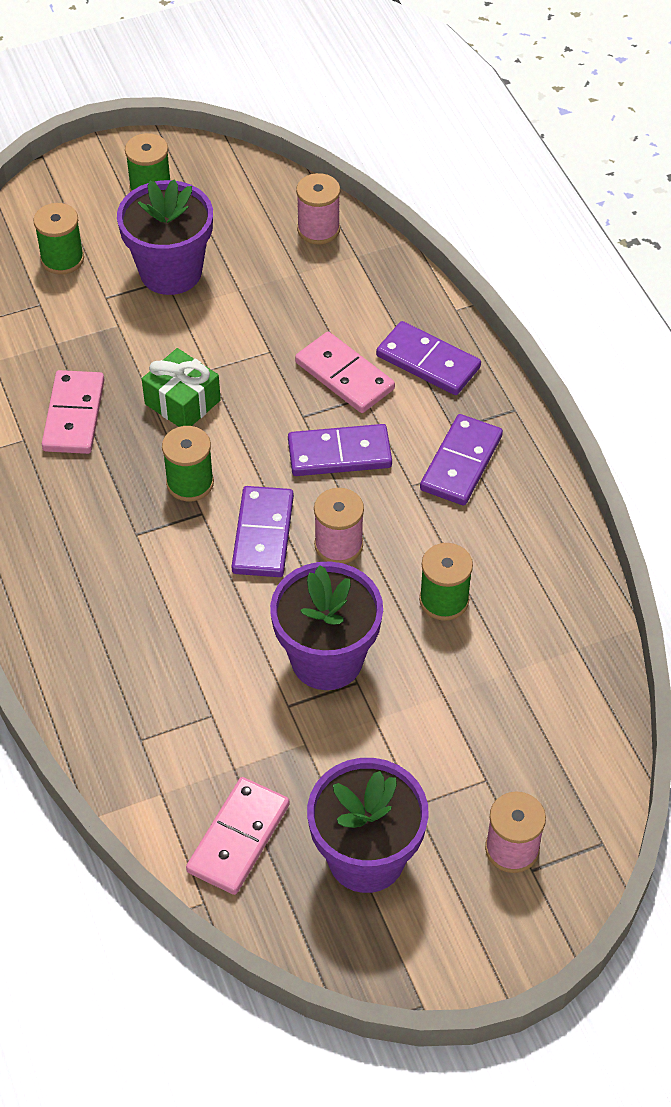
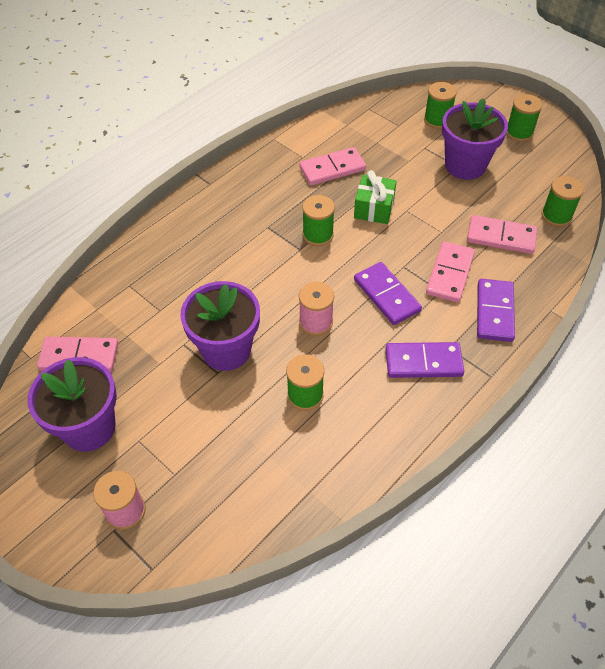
camera: 65 degrees right, 0 degrees up
(262, 534) = (301, 282): purple domino -> none
(317, 298) = (501, 237): none -> pink domino
(318, 229) = (556, 216): pink spool -> green spool

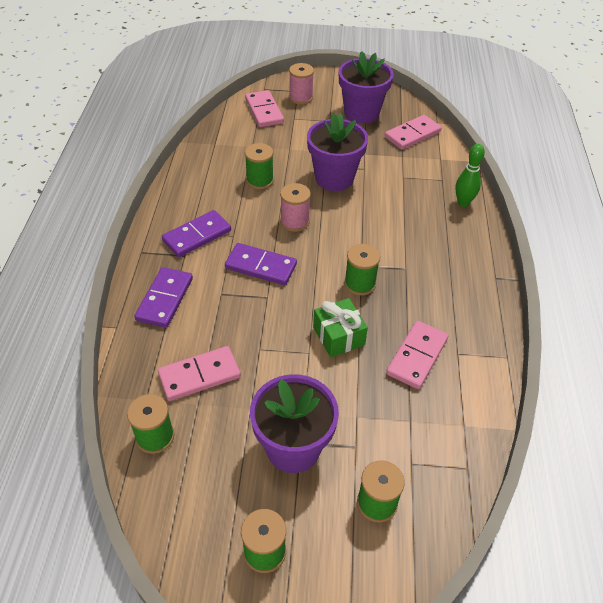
camera: 140 degrees right, 5 degrees down
(145, 252) = (463, 203): none -> green bowling pin
(450, 274) = (223, 311): pink domino -> pink domino (264, 111)
(494, 312) = (165, 299): purple domino -> purple domino turned 45 degrees clockwise

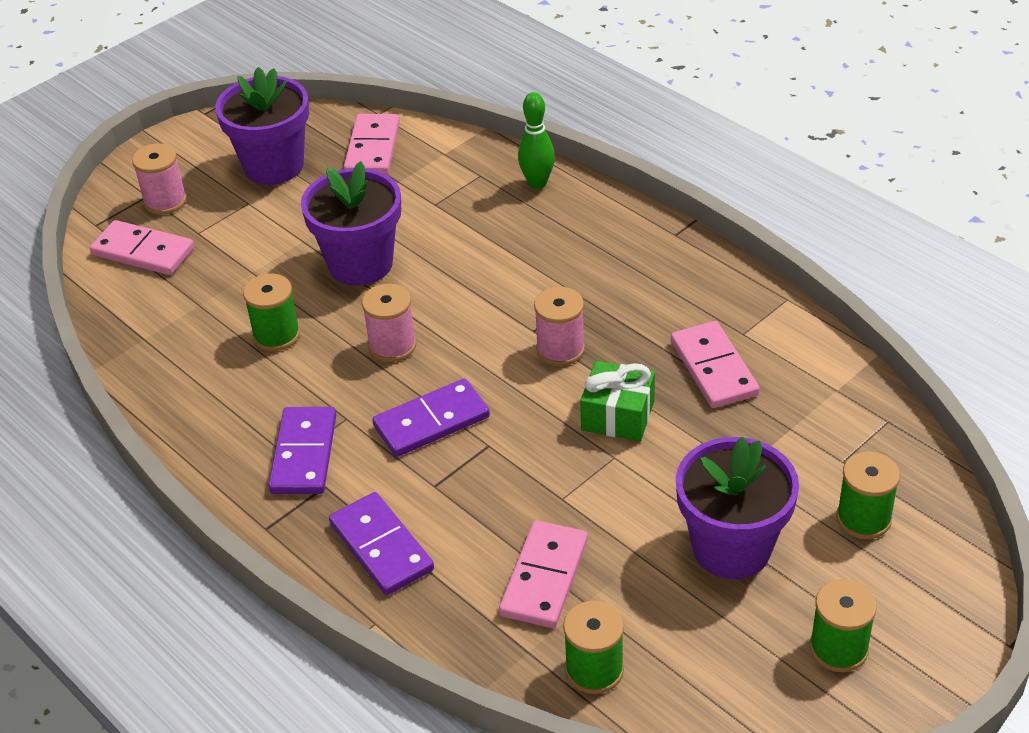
camera: 45 degrees left, 5 degrees down
(360, 284) = (560, 349): green spool -> pink spool

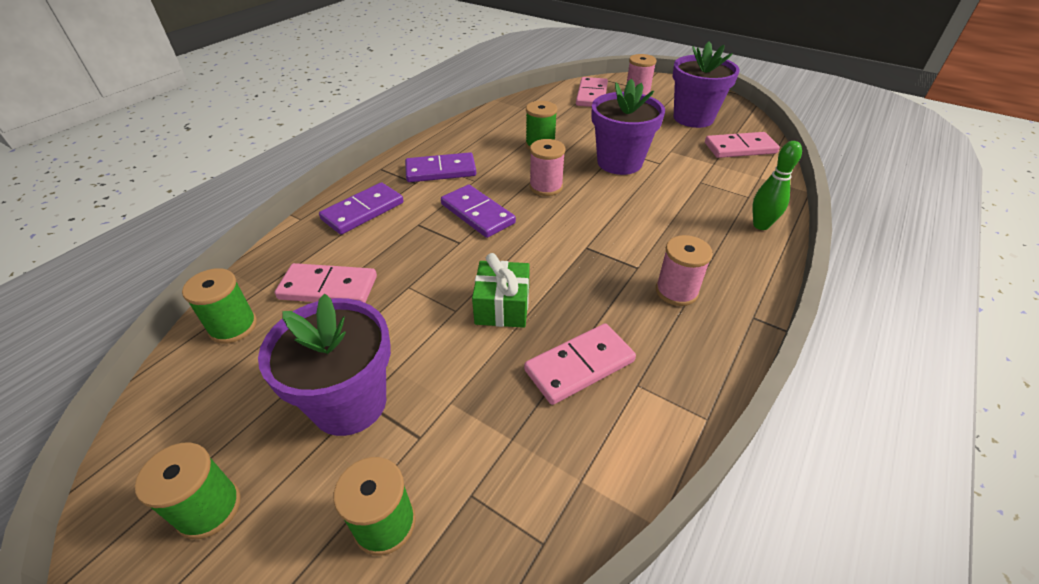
camera: 75 degrees right, 0 degrees up
(560, 349) = (570, 264): pink spool -> pink spool (676, 291)

